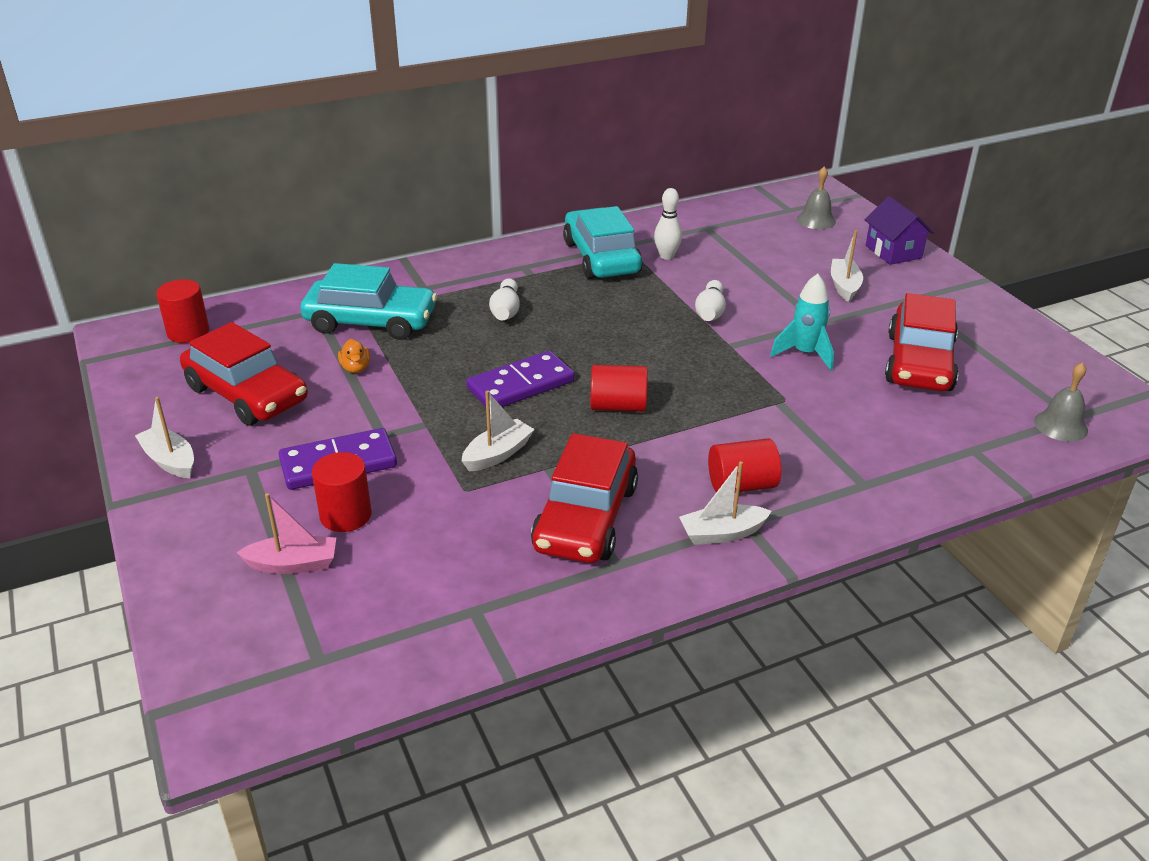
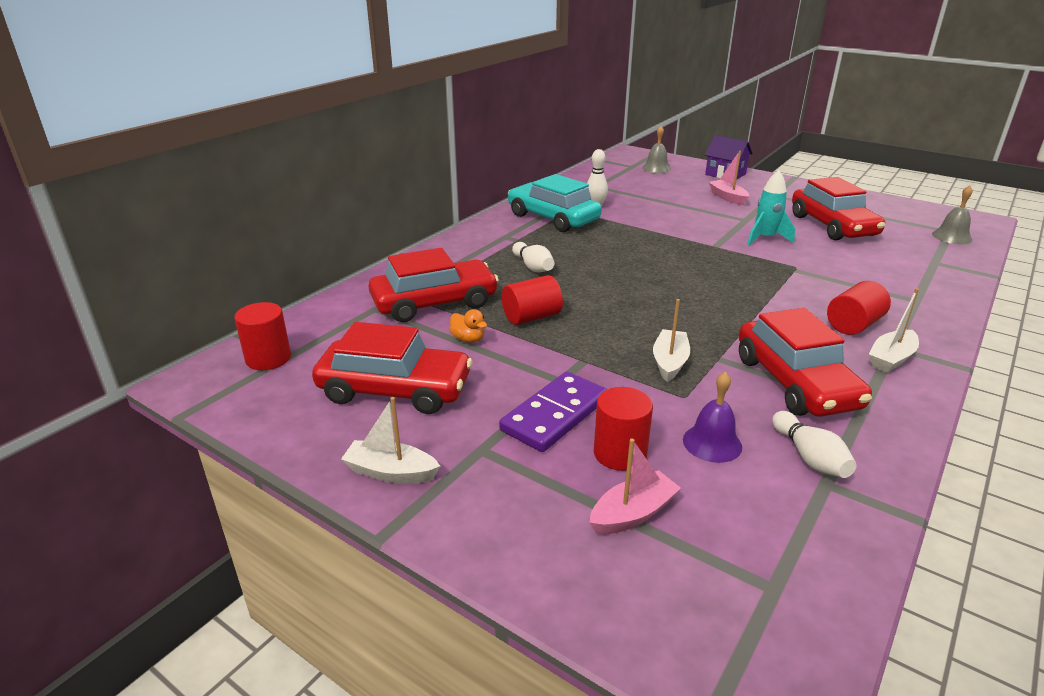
camera: 30 degrees left, 5 degrees down
(371, 322) = (434, 303): turquoise car -> red car
(430, 538) = (712, 443): none -> purple bell
(521, 385) = (616, 311): purple domino -> none
(618, 406) = (703, 303): red cylinder -> red cylinder (531, 317)
(710, 312) = (672, 231): white bowling pin -> white bowling pin (809, 457)
(844, 286) = (728, 198): white boat -> pink boat

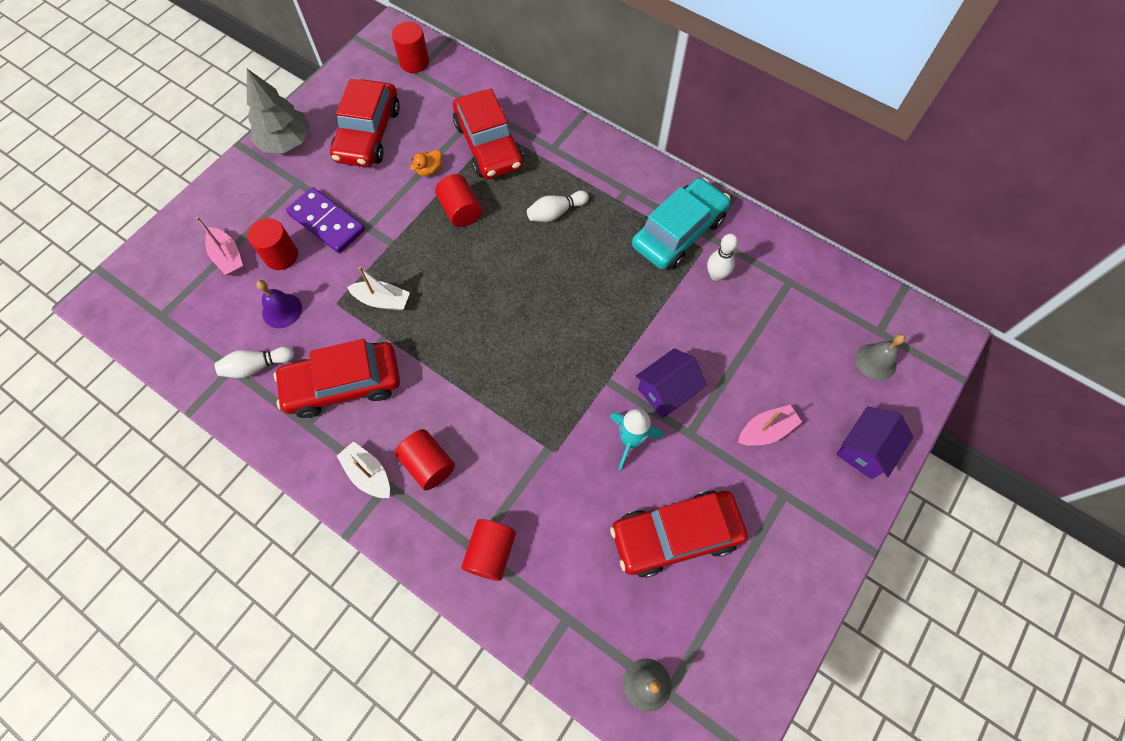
camera: 90 degrees right, 35 degrees up
(391, 472) = (286, 142): white boat -> grey tree
(712, 226) = (667, 391): none -> purple house
(912, 292) = (491, 552): none -> red cylinder

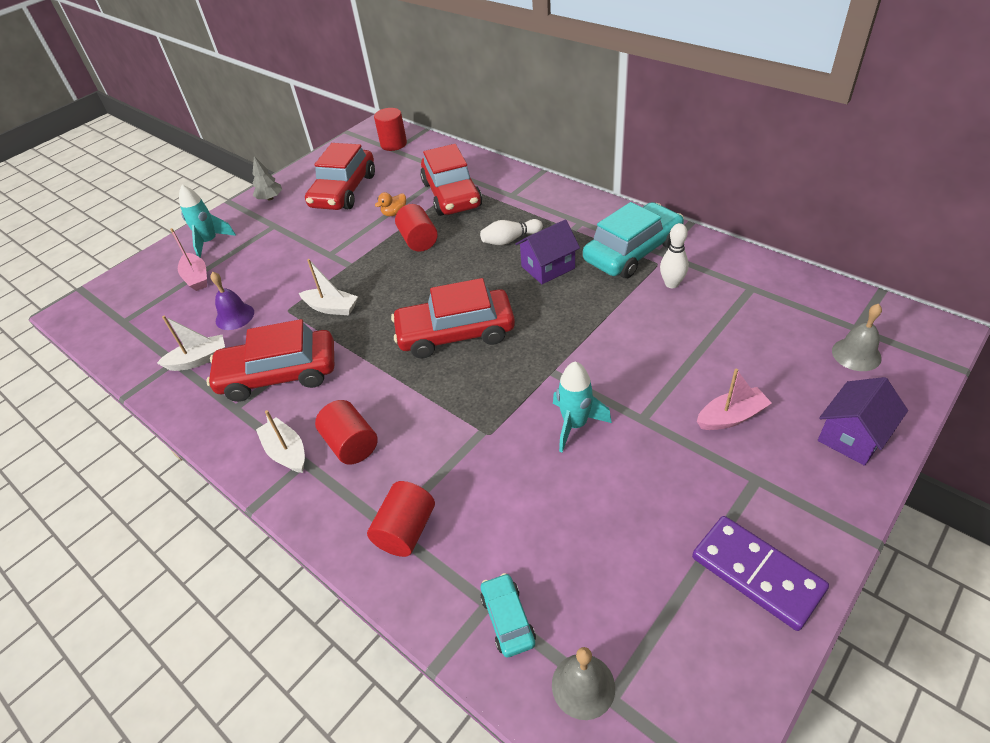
camera: 10 degrees right, 20 degrees down
(230, 206) = (210, 242): none -> turquoise rocket
(257, 366) = (199, 360): white bowling pin -> white boat
(281, 256) = (245, 276): red cylinder -> none
(286, 142) = (270, 198): grey tree -> grey tree, size x0.56
(327, 222) = (293, 251): purple domino -> purple domino (757, 573)
(585, 631) = (507, 619): none -> turquoise car
(667, 391) = (617, 380): purple house -> purple house (548, 267)
(675, 535) = (624, 518): red car -> red car (455, 333)

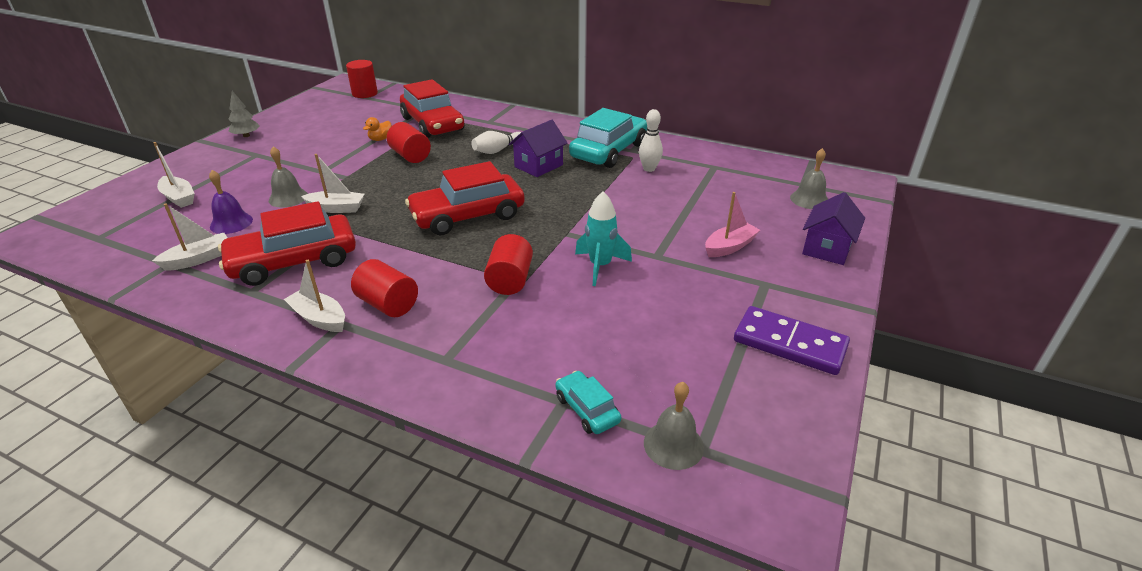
camera: 20 degrees left, 10 degrees down
(196, 278) = (179, 198): pink boat -> white boat
(210, 242) = (187, 171): turquoise rocket -> none
(291, 288) = (288, 197): none -> grey bell
(344, 191) = (324, 127): red car -> none
(406, 530) = (465, 360): red cylinder -> red cylinder (510, 280)

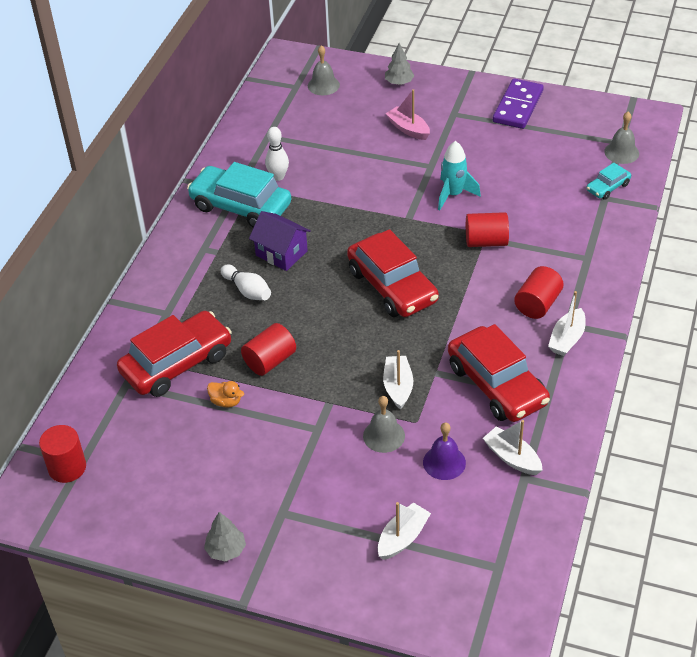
camera: 95 degrees left, 10 degrees up
(827, 248) = (399, 82): purple house -> grey tree

